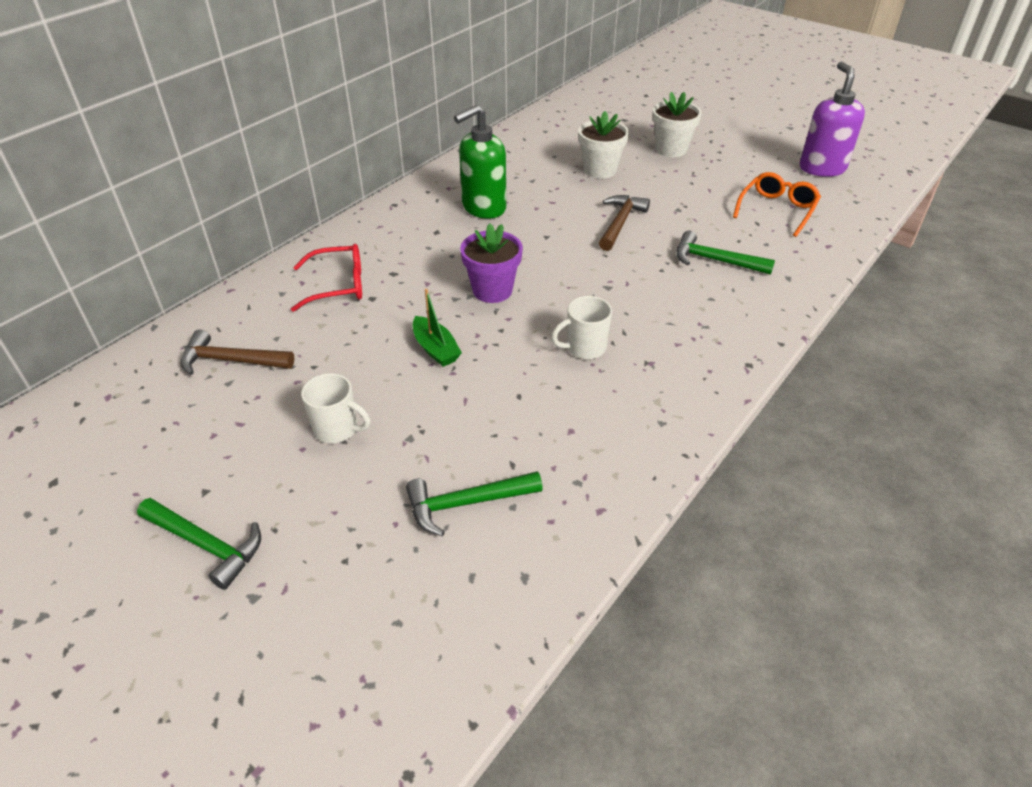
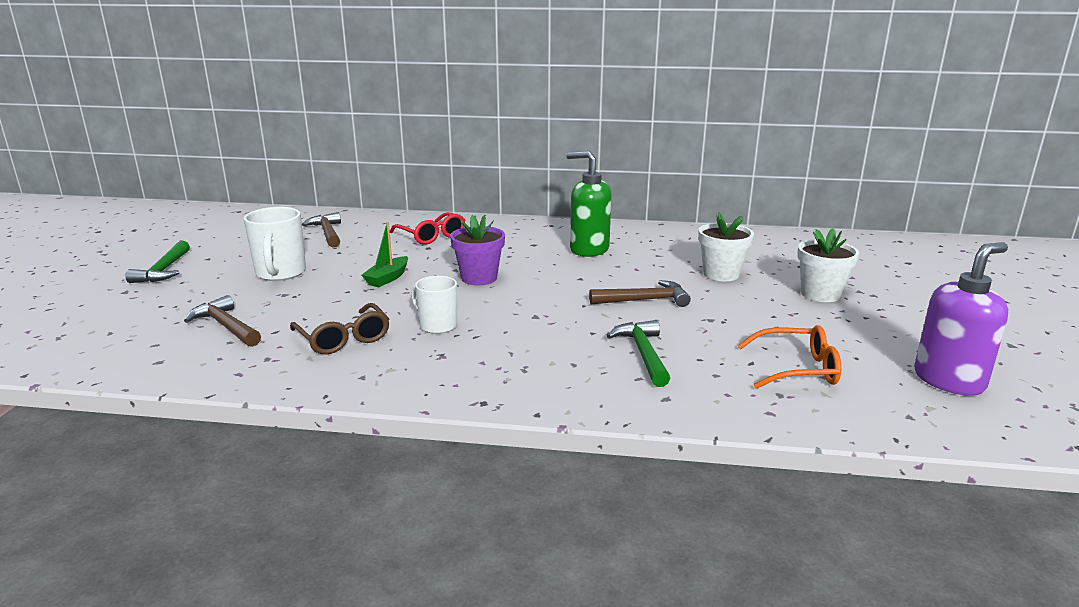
camera: 60 degrees right, 20 degrees down
(337, 429) = (280, 273): white mug -> white mug, size x1.52
(466, 503) = (226, 326): green hammer -> brown hammer
(570, 416) = (344, 339): none -> brown glasses

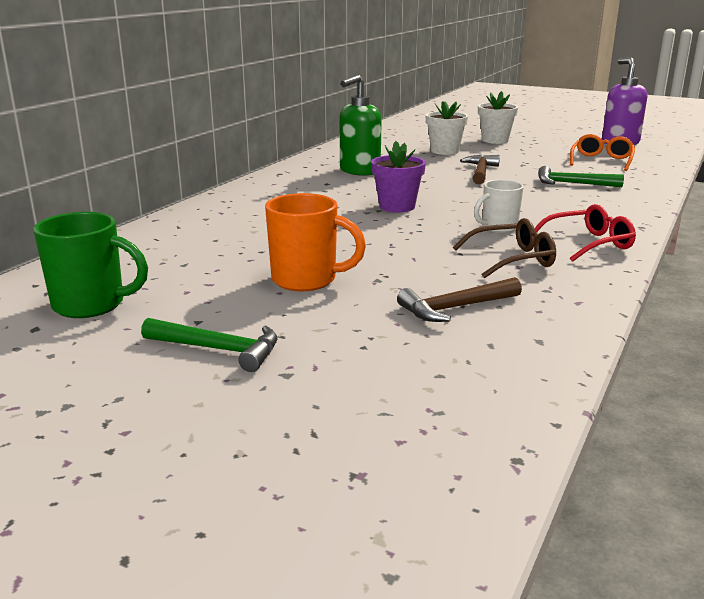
camera: 70 degrees left, 0 degrees up
(233, 232) = (91, 305): none -> green mug
(280, 273) = (306, 280): white mug -> orange mug
(327, 233) = (179, 253): brown hammer -> none
(387, 278) = (368, 236): green boat -> none
(432, 236) = (256, 212): red glasses -> red glasses (589, 243)

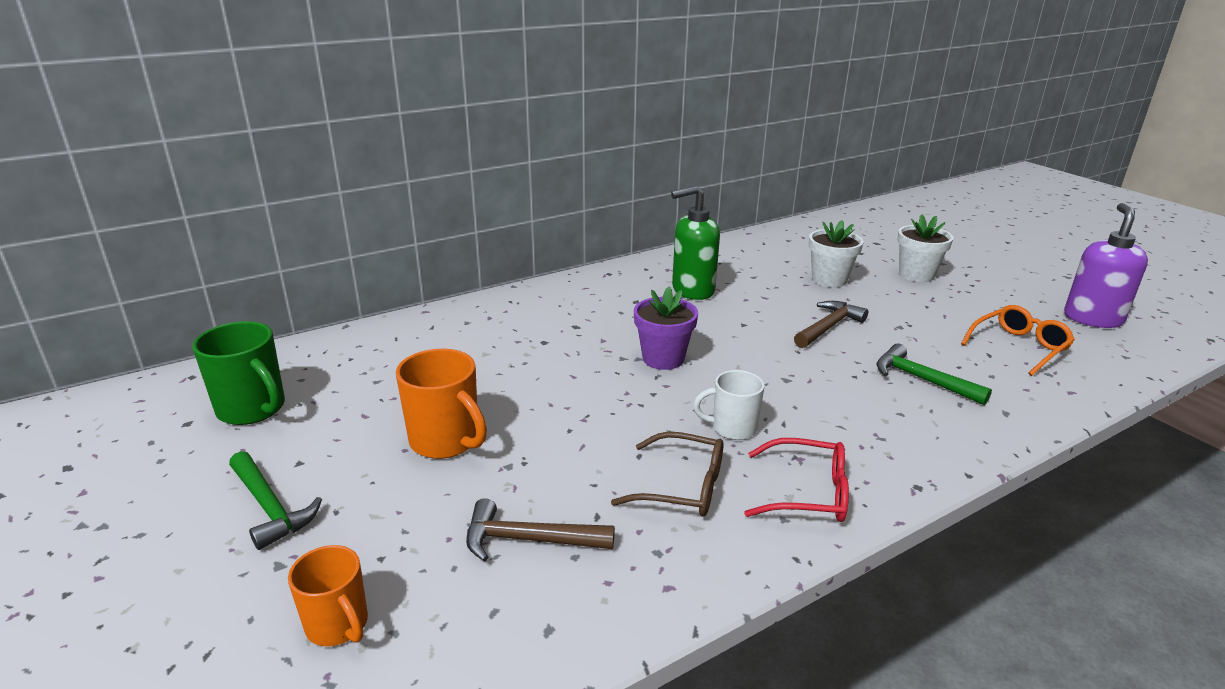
camera: 30 degrees right, 5 degrees up
(393, 385) = (338, 625): none -> orange mug

